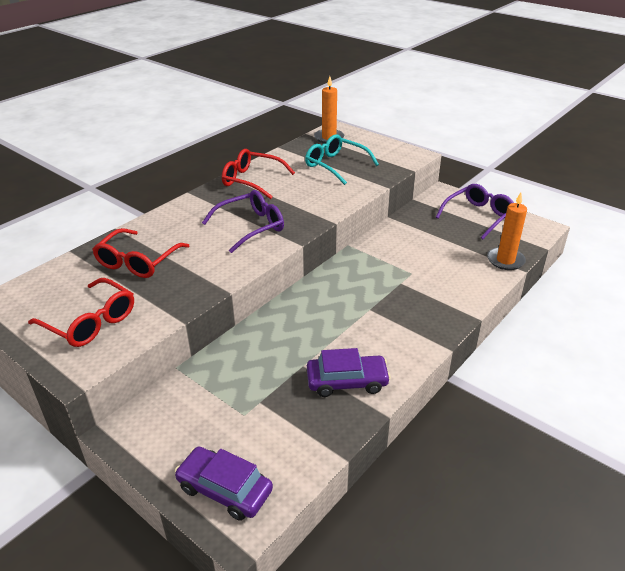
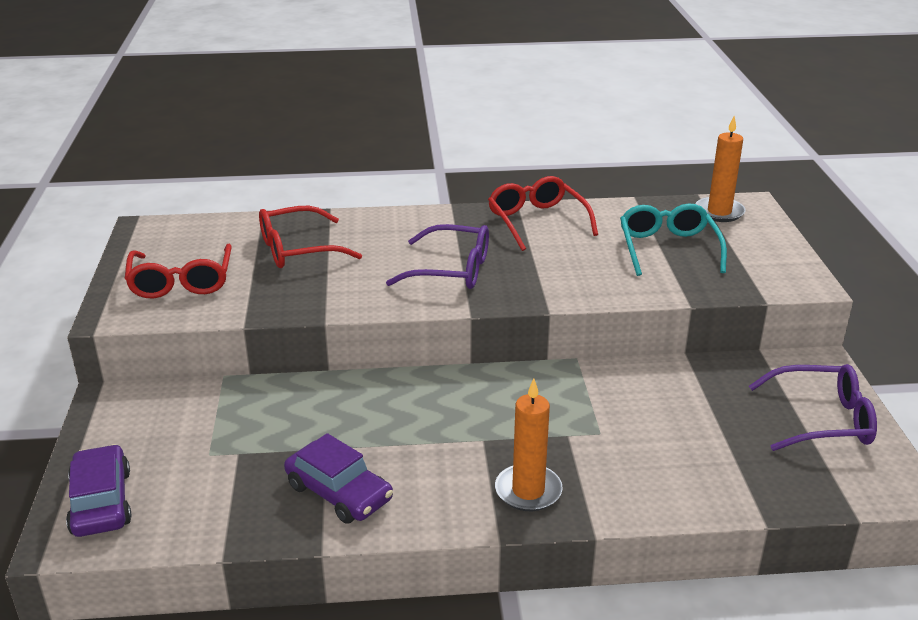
camera: 45 degrees right, 5 degrees down
(505, 260) = (760, 495): orange candle -> orange candle (528, 491)

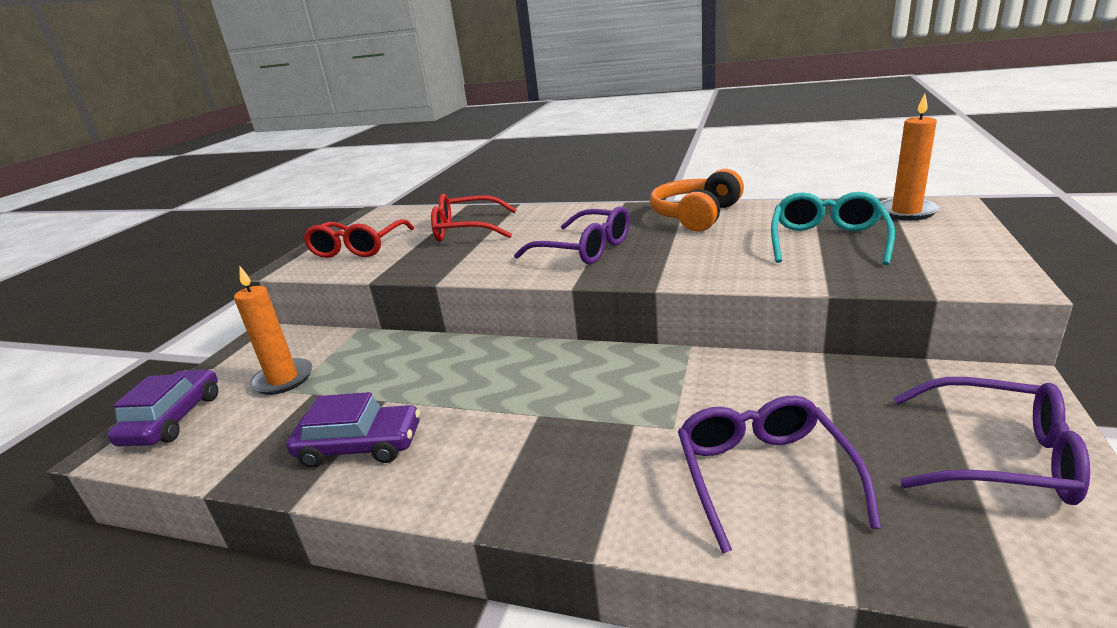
camera: 25 degrees right, 5 degrees down
(339, 492) = (360, 446): purple car -> purple car turned 60 degrees counterclockwise
(528, 491) = (548, 481): orange candle -> orange candle (283, 379)
(537, 221) = (696, 216): red glasses -> orange headphones
(681, 458) = (763, 475): none -> purple glasses

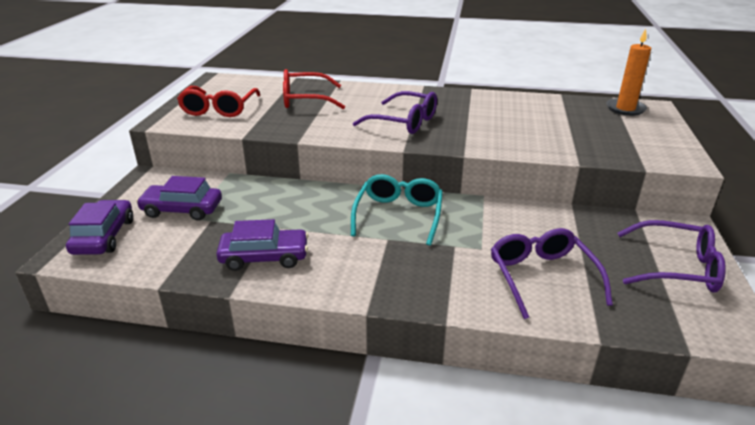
camera: 10 degrees left, 5 degrees up
(283, 379) = (182, 209): orange candle -> purple car
(696, 216) = (480, 101): orange headphones -> none
(827, 240) = (575, 127): turquoise glasses -> turquoise glasses (398, 215)

